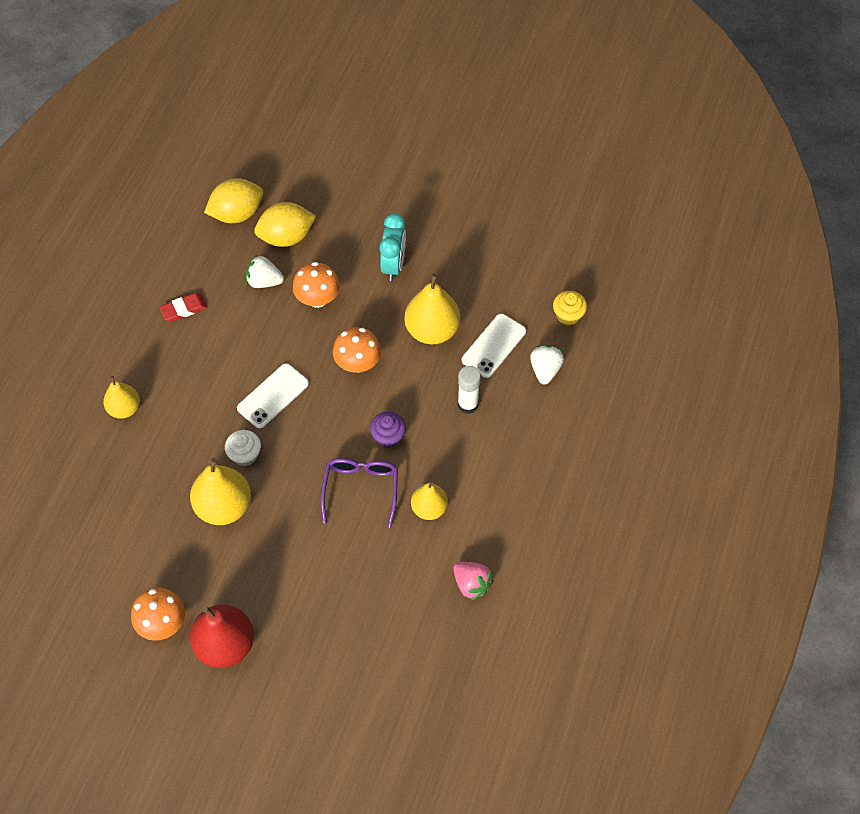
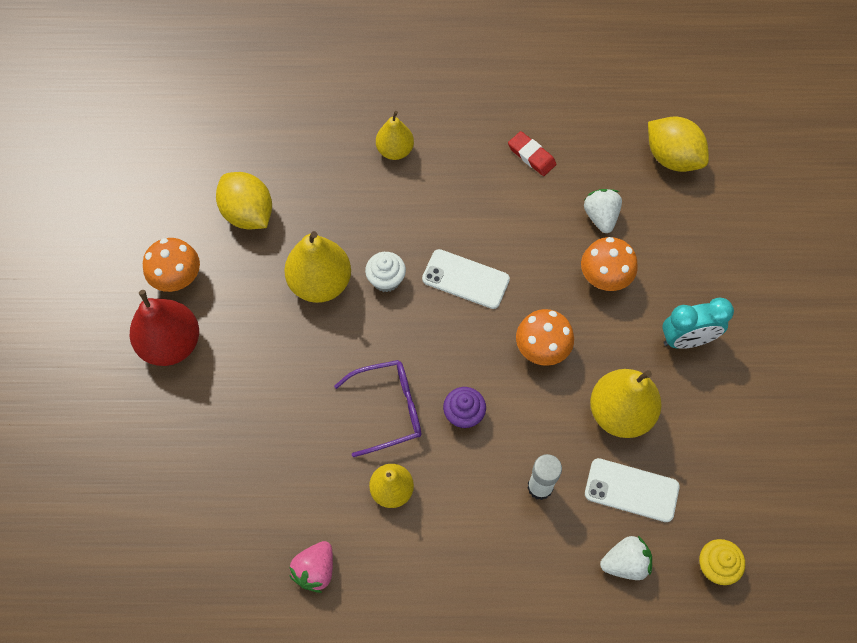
camera: 70 degrees right, 5 degrees up
(286, 237) = (667, 216): yellow lemon -> yellow lemon (248, 213)

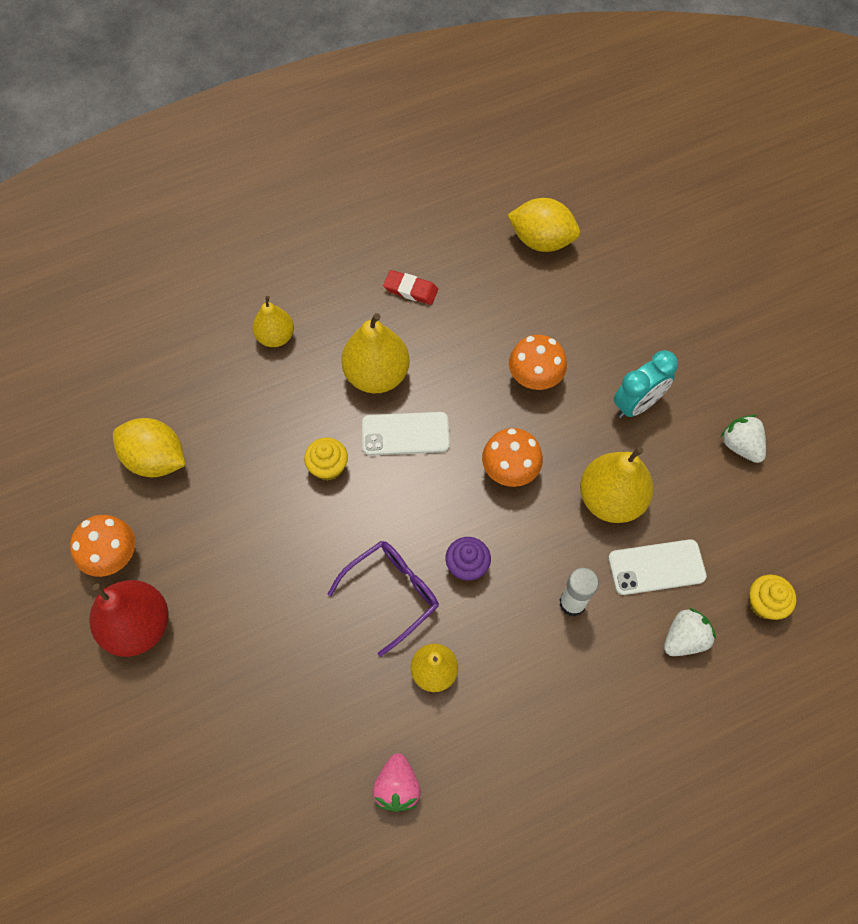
camera: 25 degrees left, 0 degrees up
(320, 283) = (264, 498): yellow pear -> yellow pear (376, 375)
(386, 279) = (328, 467): white cupcake -> yellow cupcake
(601, 217) = (503, 322): white strawberry -> white strawberry (740, 446)

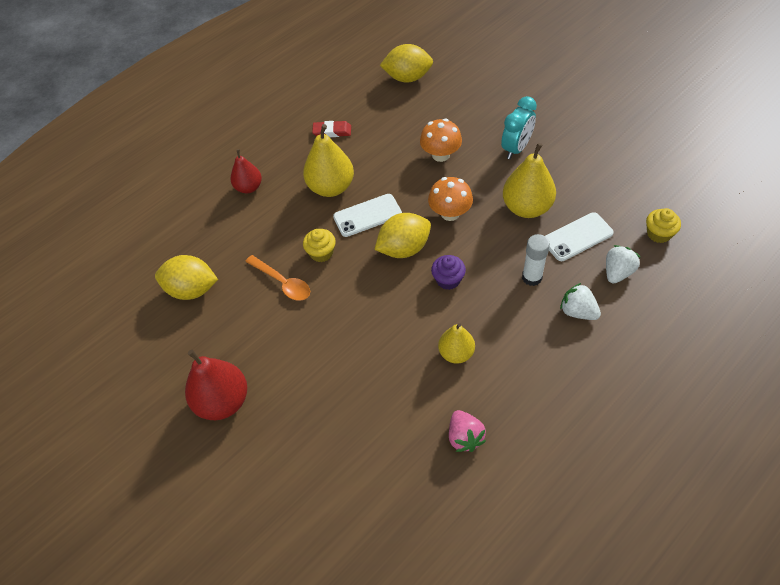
camera: 15 degrees left, 10 degrees down
(112, 555) = (184, 362): orange mushroom -> none
(266, 491) = (283, 282): none -> orange spoon
(275, 337) = (249, 187): yellow pear -> red pear
(392, 593) = (403, 315): purple glasses -> none
(431, 499) = (404, 248): none -> yellow lemon
(740, 446) = (595, 150): white strawberry -> white strawberry (577, 311)

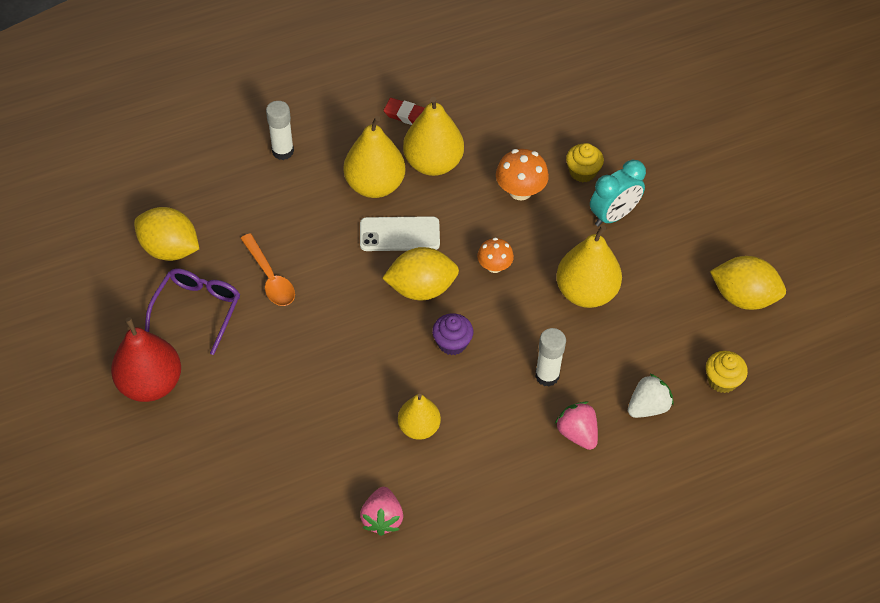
camera: 15 degrees right, 0 degrees up
(235, 328) = (198, 309): none -> purple glasses
(249, 187) = (283, 151): red pear -> white glue stick
(321, 253) = (328, 259): yellow cupcake -> yellow cupcake (582, 172)
(367, 157) = (433, 163): none -> yellow pear
(407, 78) = (531, 78): yellow lemon -> yellow lemon (743, 297)
(450, 213) = (494, 266): orange mushroom -> orange mushroom, size x0.66
(577, 237) = (625, 349): white phone -> none
(577, 311) = (577, 433): white strawberry -> pink strawberry

